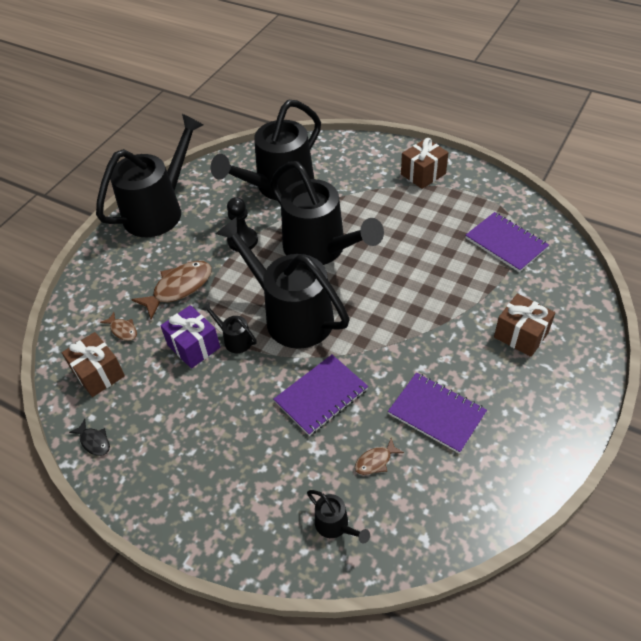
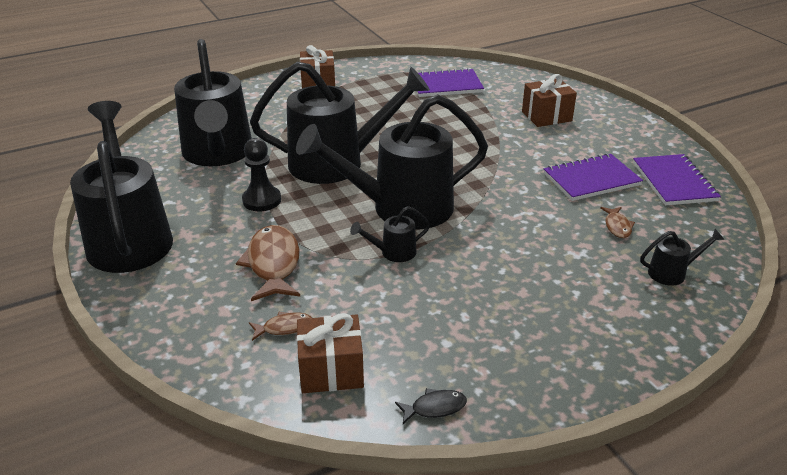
camera: 60 degrees left, 15 degrees down
(194, 346) = (371, 282): purple gift -> none
(321, 396) = (518, 227): purple notebook -> purple notebook (674, 182)

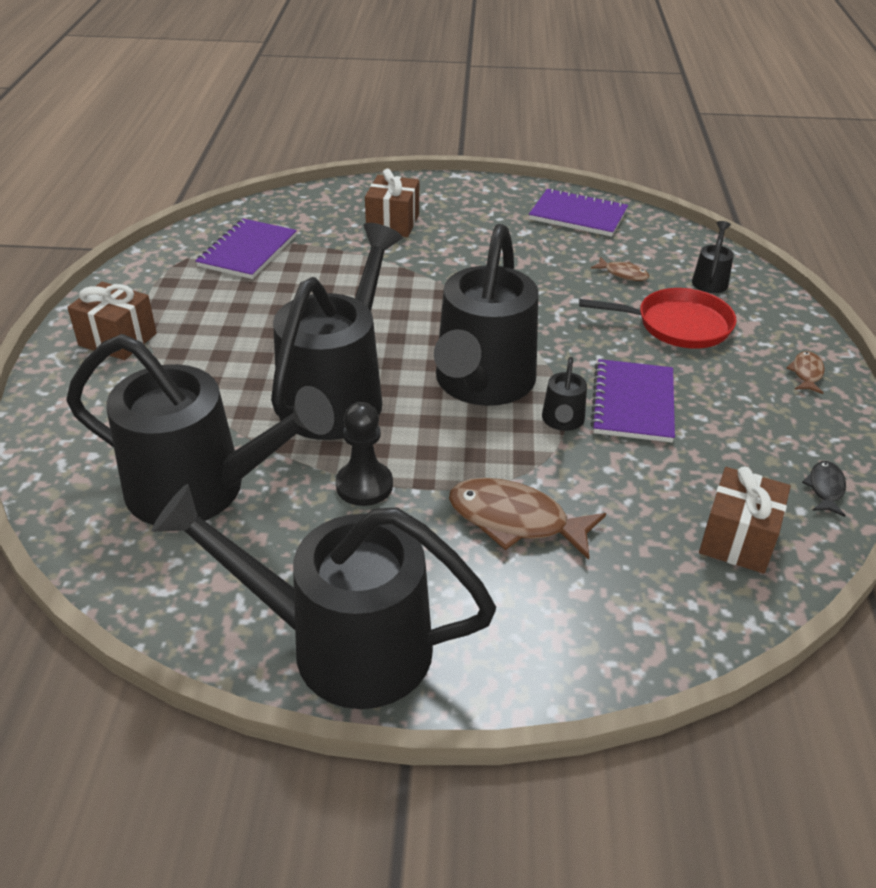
camera: 60 degrees left, 5 degrees up
(284, 328) = (645, 551): brown fish -> brown fish (806, 373)
(578, 273) = (678, 325): none -> red pan
(591, 179) = (535, 252): purple notebook -> purple notebook (633, 403)

